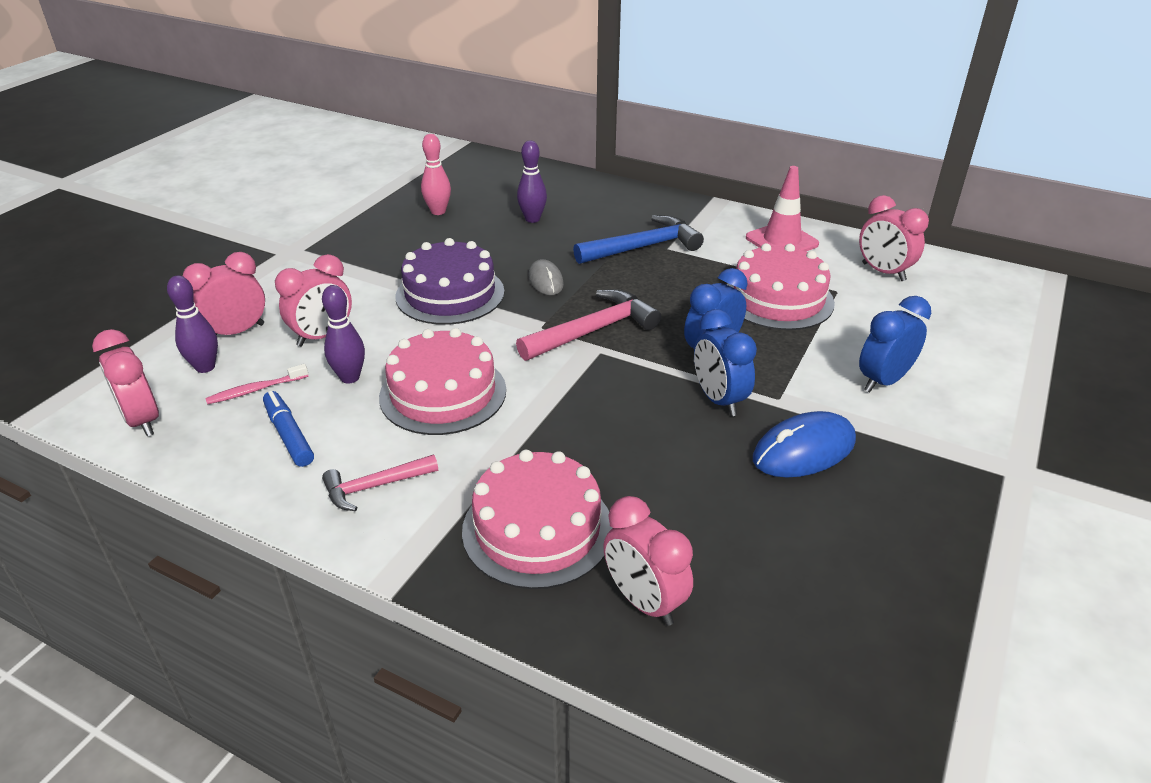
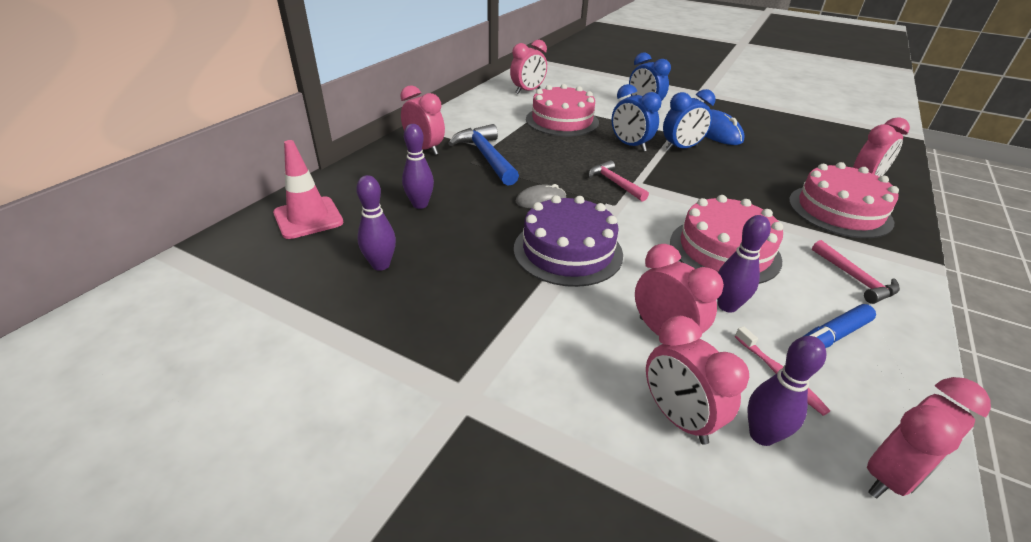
camera: 90 degrees left, 0 degrees up
(438, 211) = (381, 265): pink bowling pin -> purple bowling pin
(593, 330) = (614, 183): pink hammer -> pink hammer, size x0.61
(652, 212) = (424, 149): none -> pink clock
(781, 241) = (484, 111): pink traffic cone -> pink traffic cone (308, 218)

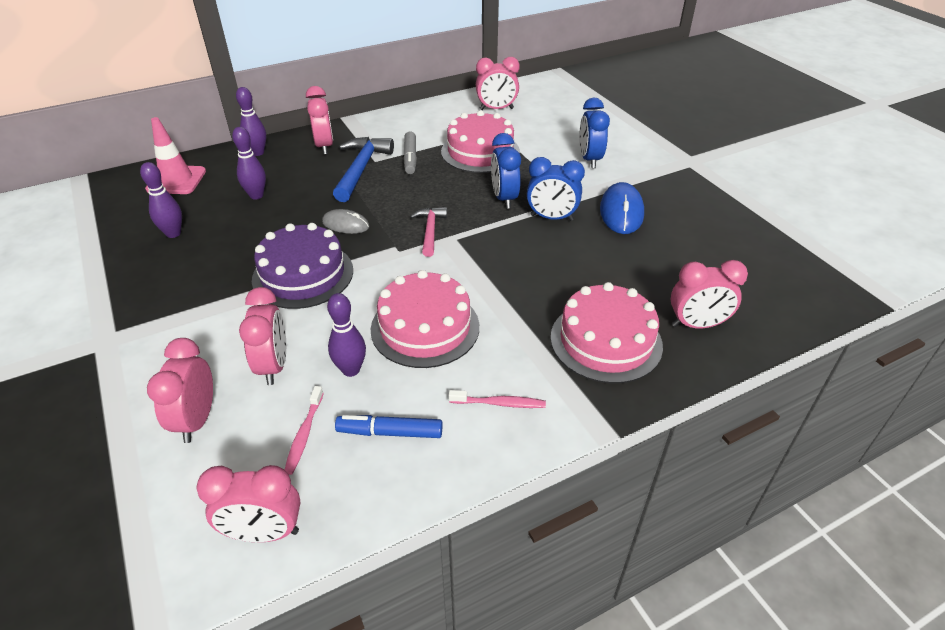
camera: 35 degrees right, 5 degrees up
(515, 138) = (410, 158): none -> grey marker
(761, 435) = (228, 460): purple bowling pin -> purple bowling pin (258, 152)
(855, 279) = (499, 403): pink hammer -> pink toothbrush

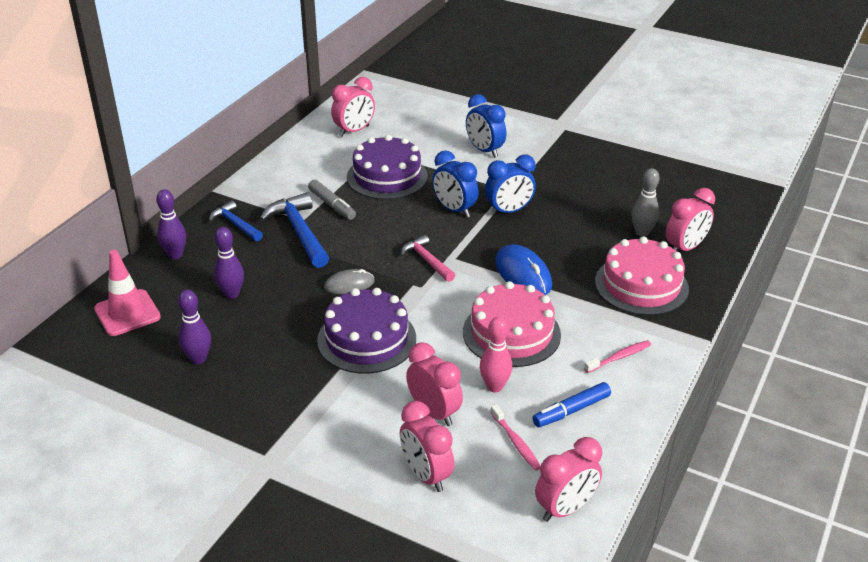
camera: 35 degrees left, 5 degrees down
(324, 146) = (235, 224): pink clock -> blue hammer
(351, 370) = (494, 386): purple bowling pin -> pink bowling pin
(480, 152) = (387, 176): pink cake -> purple cake
(621, 212) = (554, 186): blue mouse -> blue mouse (523, 274)
(664, 289) = (642, 233): none -> grey bowling pin

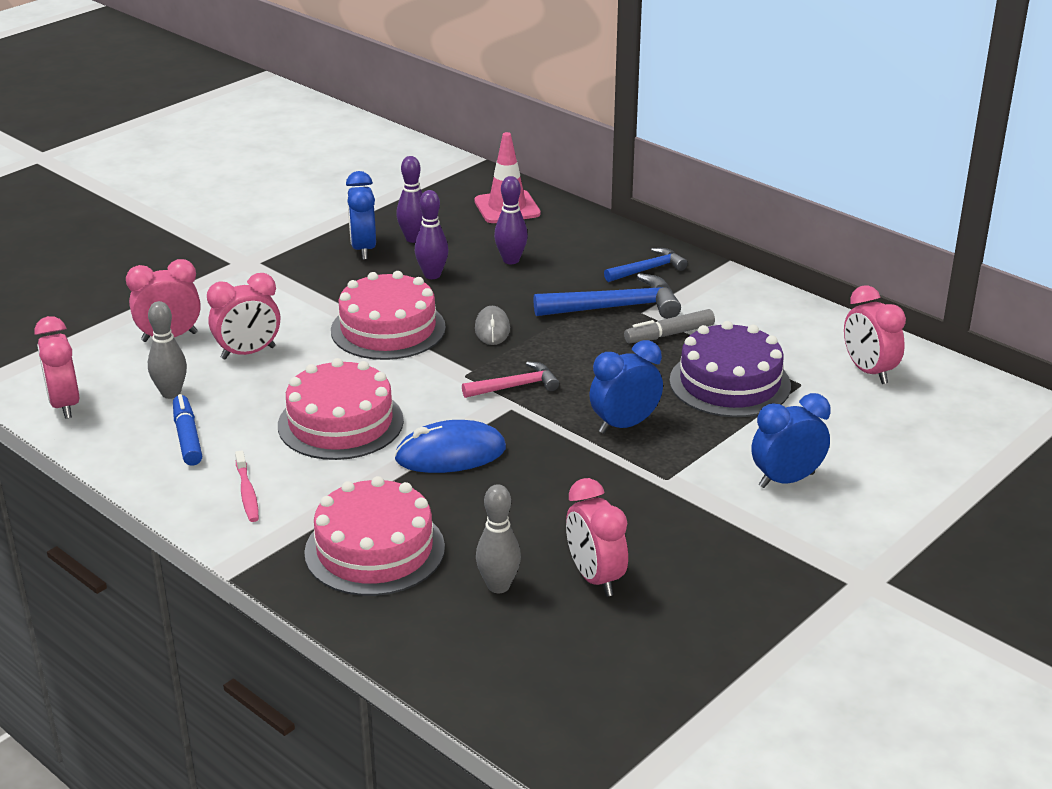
camera: 105 degrees right, 5 degrees down
(175, 255) = (598, 233): purple bowling pin -> purple bowling pin (432, 275)
(366, 339) = (388, 329): purple cake -> pink cake
(494, 386) = (259, 395): pink bowling pin -> none
(508, 211) = (604, 471): blue clock -> blue clock (363, 249)
(515, 442) = (171, 393): pink toothbrush -> grey bowling pin
(685, 248) = (439, 620): pink clock -> pink clock (595, 578)

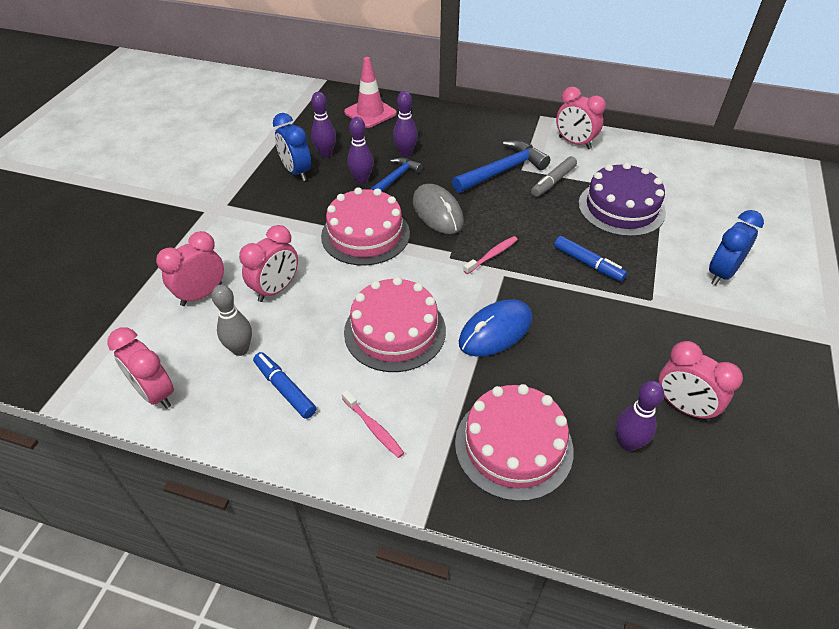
camera: 25 degrees left, 15 degrees up
(492, 329) = (437, 212): grey mouse -> grey mouse, size x1.58
(498, 586) = (628, 443): grey bowling pin -> purple bowling pin
(515, 386) = (491, 255): pink hammer -> pink toothbrush
(624, 425) = (588, 264): blue clock -> blue marker
(648, 269) = (498, 136): blue hammer -> blue hammer (396, 178)
(868, 371) = (690, 173): pink clock -> pink clock (574, 143)

